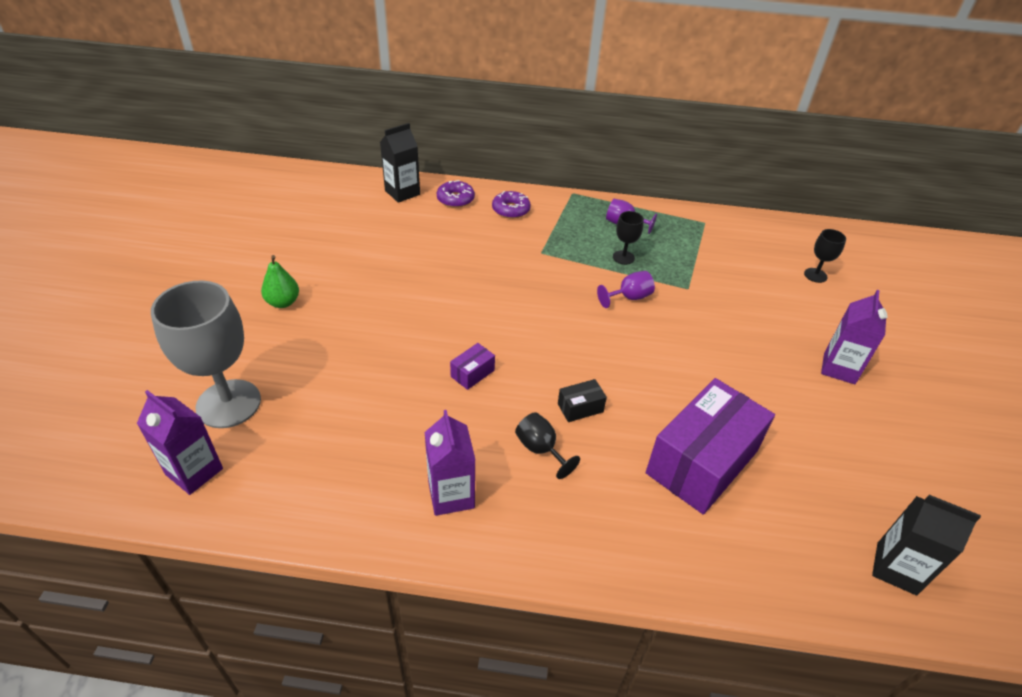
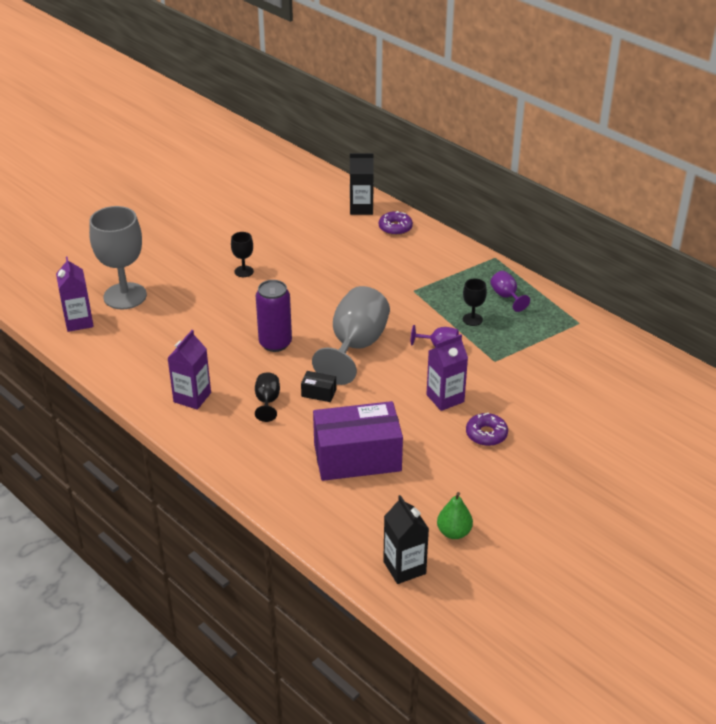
camera: 40 degrees right, 5 degrees down
(283, 302) = (207, 252): green pear -> green pear (454, 532)
(472, 373) = (275, 343): purple box -> purple can
(511, 210) = (428, 251): purple donut -> purple donut (486, 434)
(556, 335) = (355, 346): none -> grey goblet
(815, 275) = (619, 398): black goblet -> black goblet (244, 271)
(839, 368) = (537, 461): purple carton -> purple carton (445, 398)

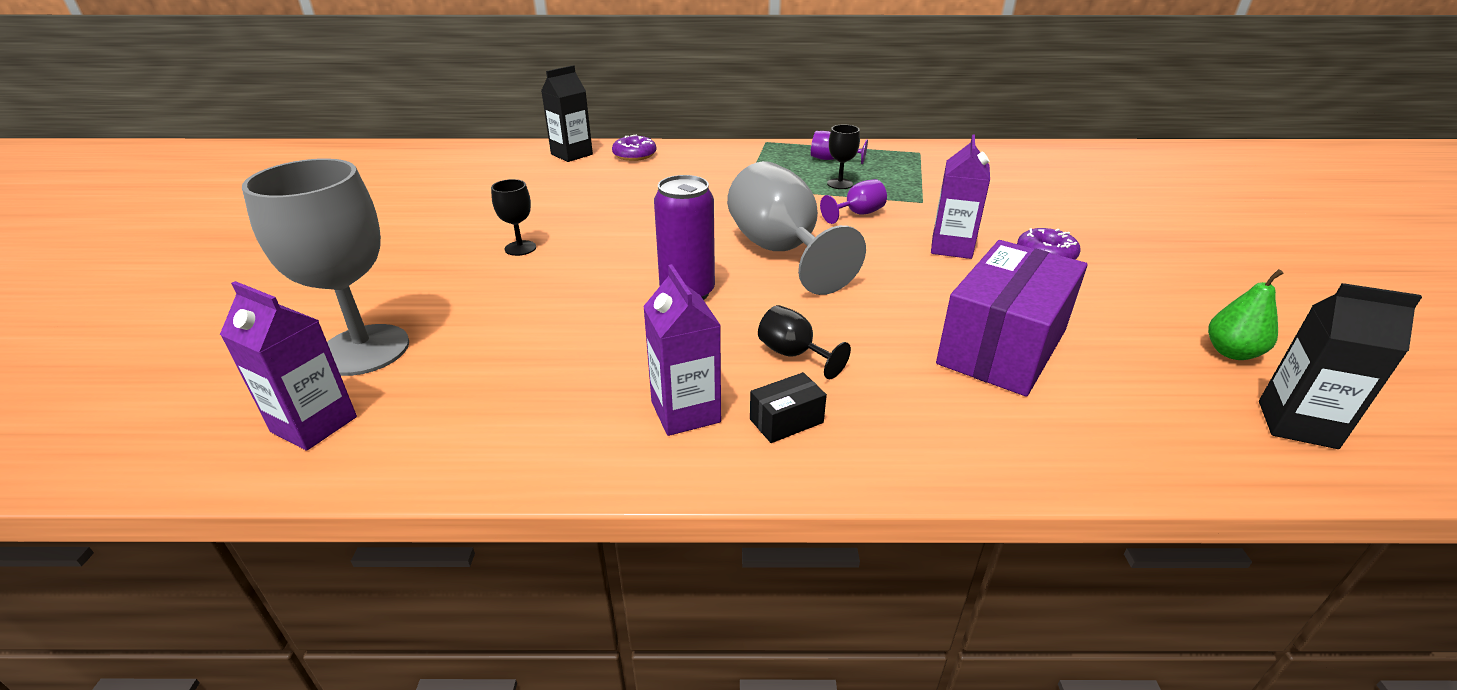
camera: 45 degrees left, 5 degrees down
(318, 393) = (832, 311): black box -> black box (786, 421)

